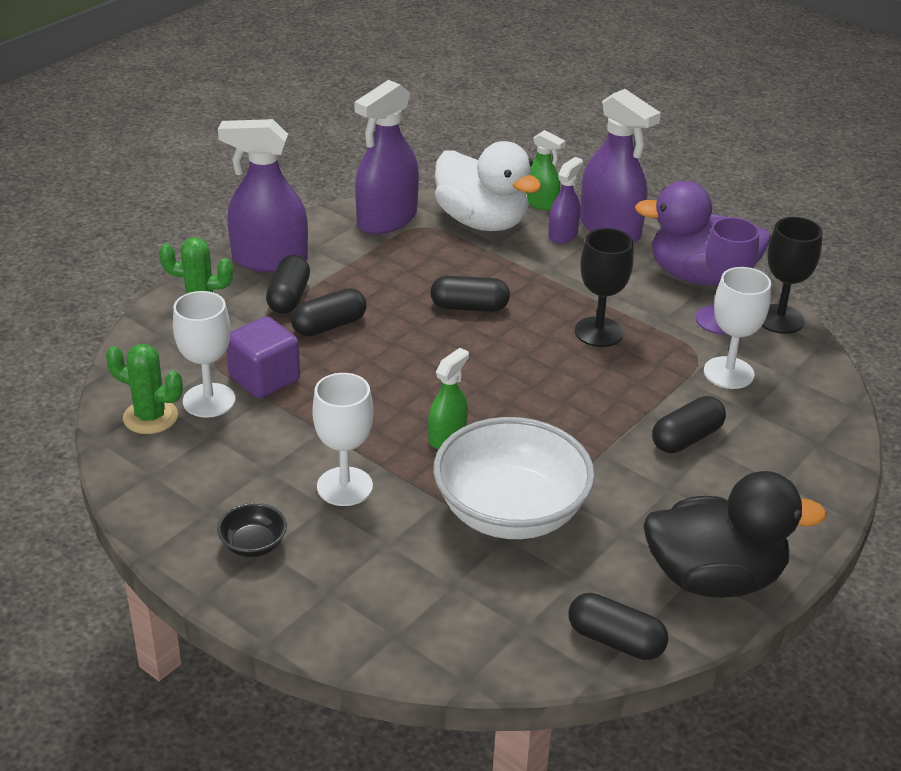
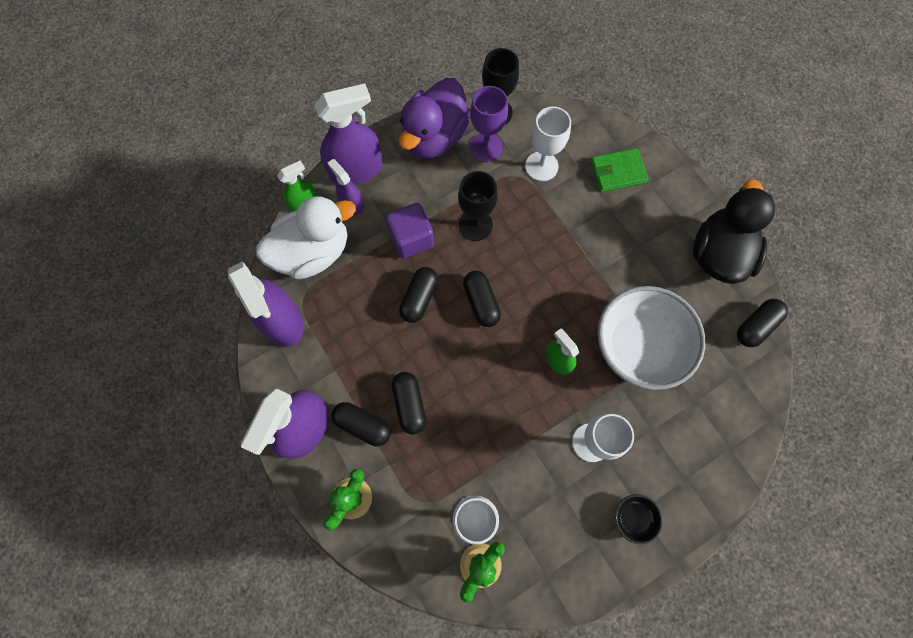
camera: 70 degrees left, 35 degrees up
(264, 379) = (459, 468): purple cube -> purple cube (411, 239)
(686, 438) = (597, 217): black capsule -> black capsule (481, 302)
(776, 447) = (617, 172): none -> green wallet

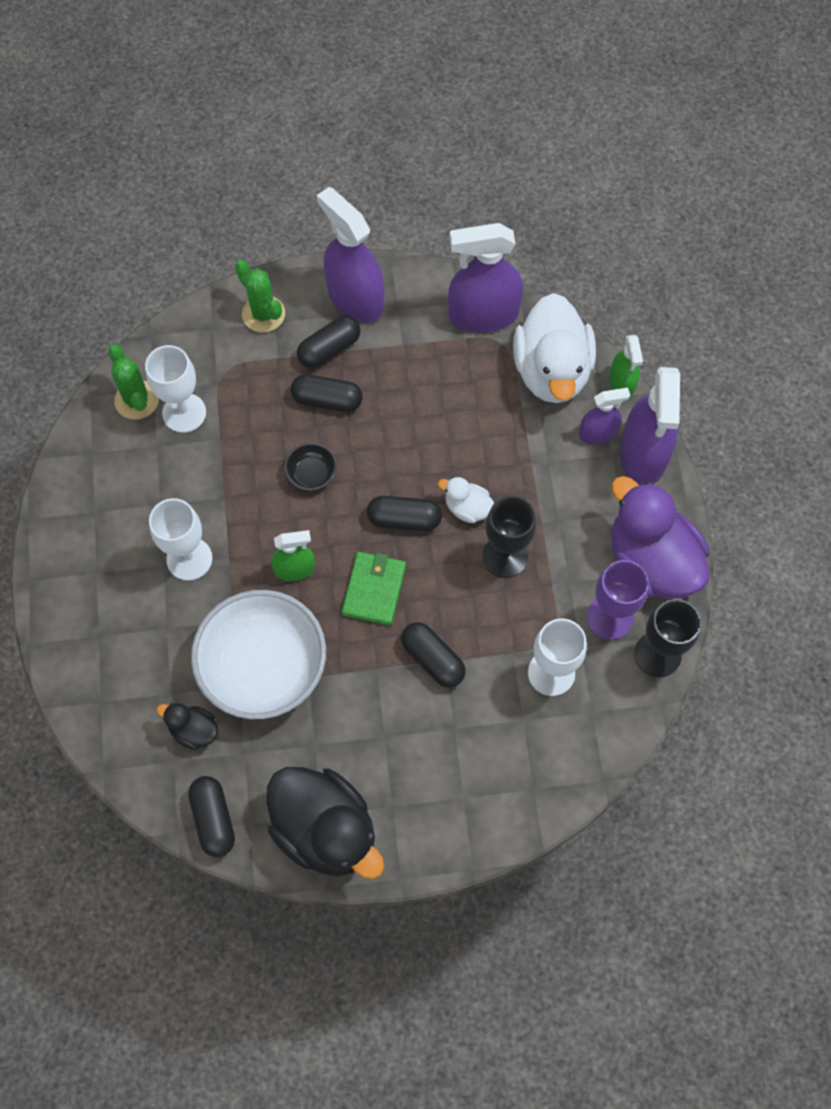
camera: 115 degrees right, 5 degrees down
(411, 239) = (520, 478): purple cube -> none
(419, 298) = (441, 457): black capsule -> black capsule (432, 659)
(451, 264) = (467, 508): none -> white duck
(617, 172) = (500, 766): green wallet -> green wallet (374, 589)
(633, 518) = (93, 562): black bowl -> black bowl (311, 474)
(709, 370) = (194, 730): none -> black duck

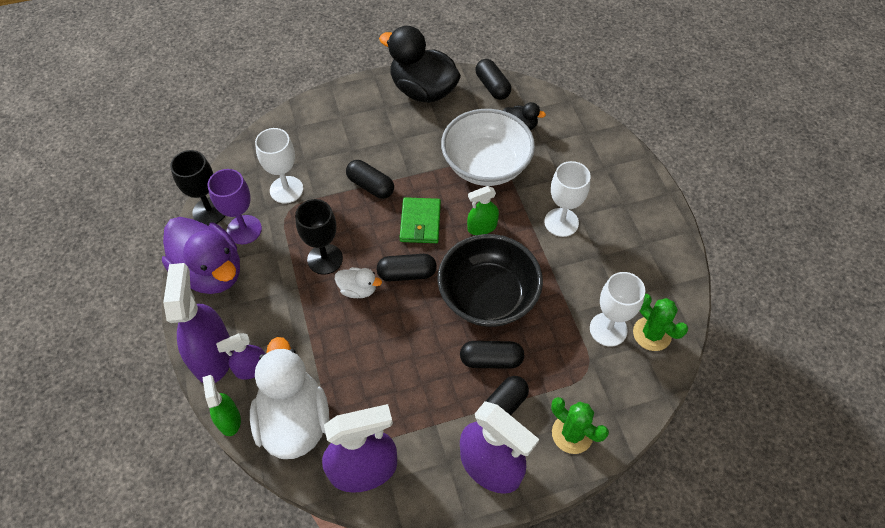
camera: 170 degrees right, 10 degrees down
(311, 474) = (488, 296): black bowl -> black bowl, size x2.37

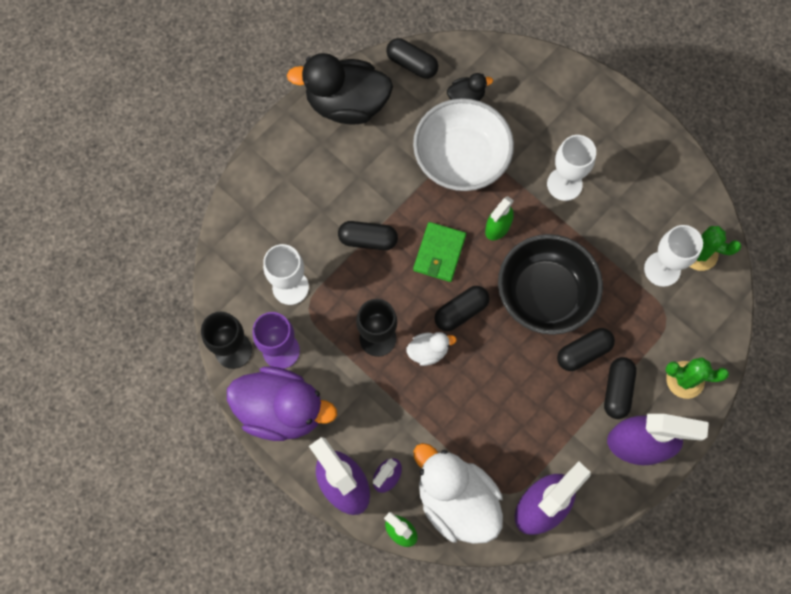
camera: 30 degrees left, 15 degrees up
(420, 222) = (439, 253): green wallet -> green wallet turned 45 degrees clockwise

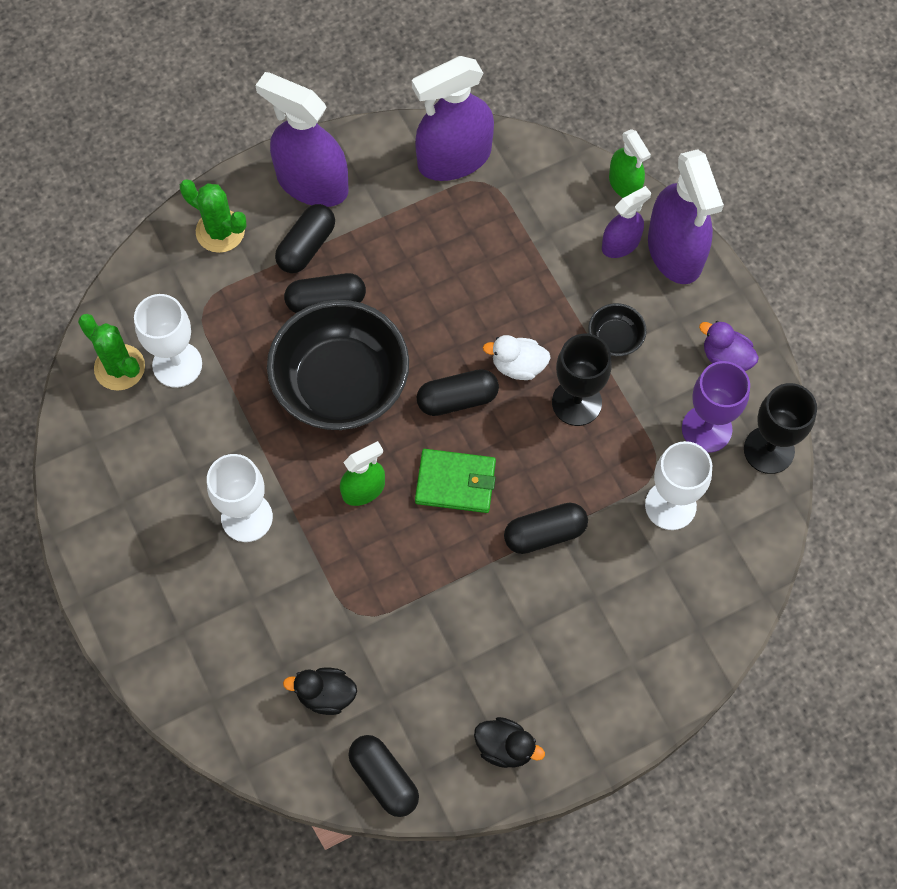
camera: 160 degrees left, 5 degrees down
(282, 410) = (725, 358): purple duck -> purple duck, size x0.46
(347, 104) = (505, 747): black duck -> black duck, size x0.46
(366, 397) = (615, 338): none -> black bowl
(368, 240) = (545, 533): black capsule -> black capsule turned 45 degrees counterclockwise
(439, 253) = (455, 483): green wallet -> green wallet turned 60 degrees clockwise
(456, 500) = (548, 195): white duck -> none
(461, 159) = (372, 603): white bowl -> none

